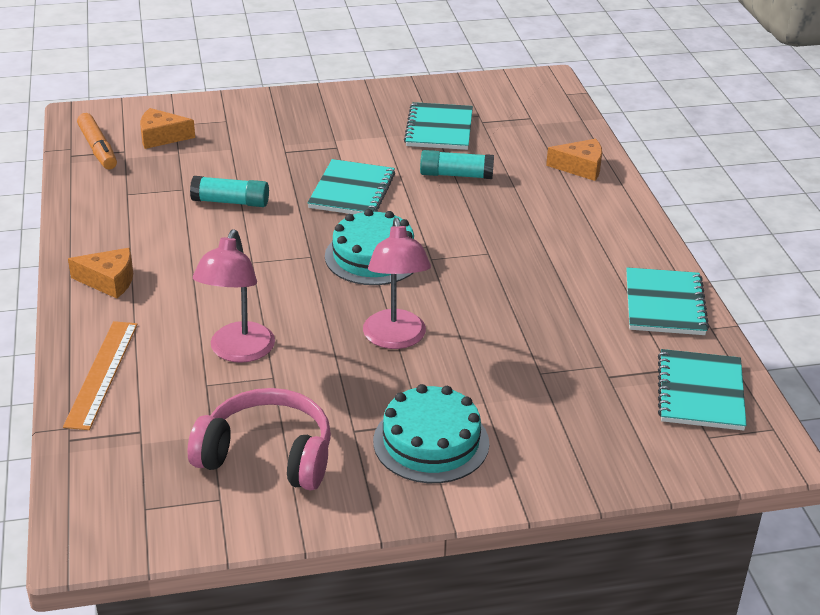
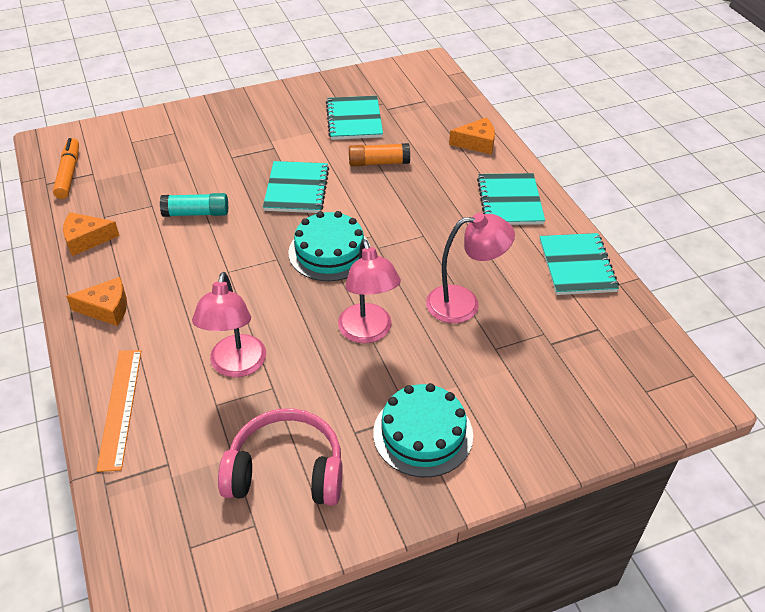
camera: 10 degrees left, 10 degrees up
(98, 148) = (69, 174): orange marker -> orange marker turned 150 degrees counterclockwise
(161, 137) = (122, 155): orange cheese -> orange cheese (86, 239)
(456, 175) = (378, 162): turquoise glue stick -> orange glue stick
(516, 325) = (464, 303): none -> pink lamp
(700, 392) = (628, 348): turquoise notebook -> turquoise notebook (510, 201)

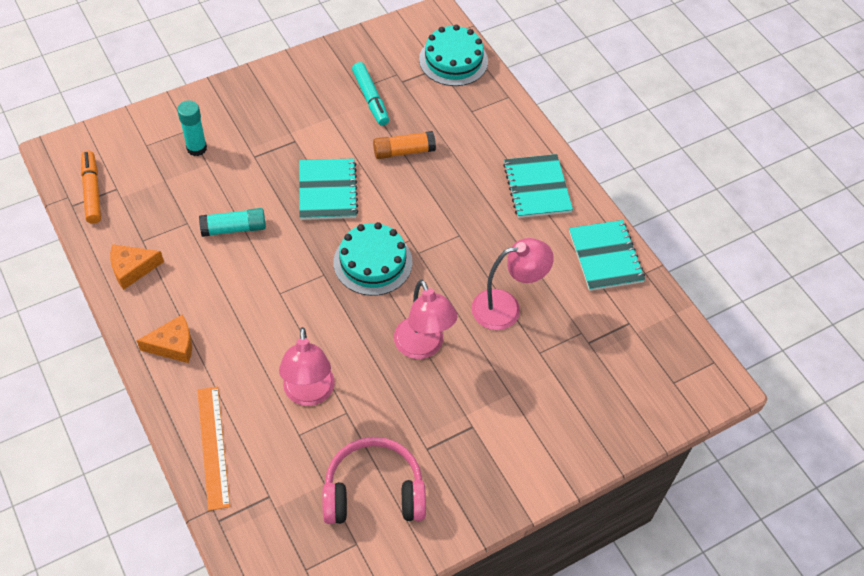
camera: 10 degrees left, 10 degrees up
(178, 147) = (196, 148): none -> turquoise glue stick
(354, 120) = (370, 98): turquoise notebook -> turquoise marker
(423, 434) = (486, 444): turquoise cake -> turquoise cake (453, 60)
(477, 143) = (497, 119): orange cheese -> none

